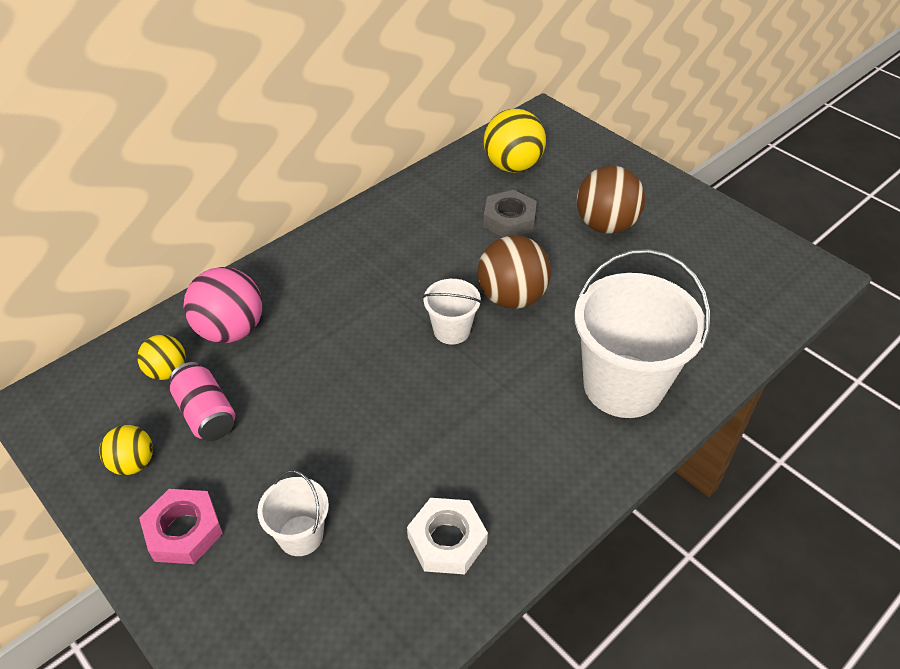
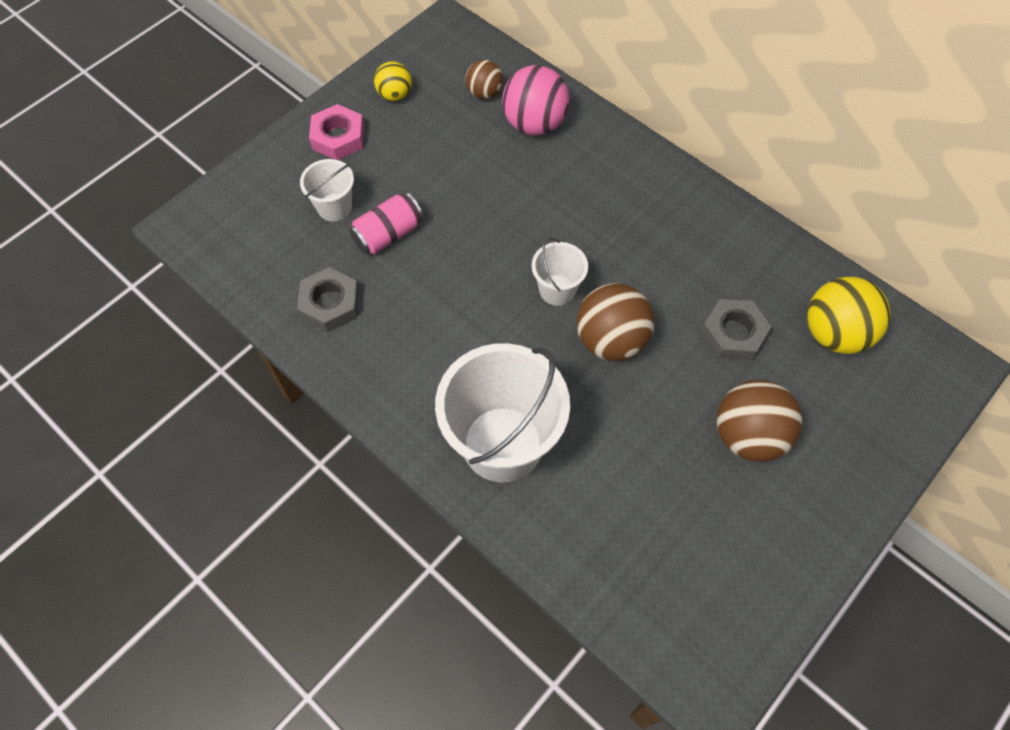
camera: 85 degrees right, 15 degrees up
(167, 371) = (484, 93): yellow ball -> brown ball
(206, 414) = (443, 127): pink can -> pink can (388, 234)
(447, 540) = (330, 304): white nut -> grey nut

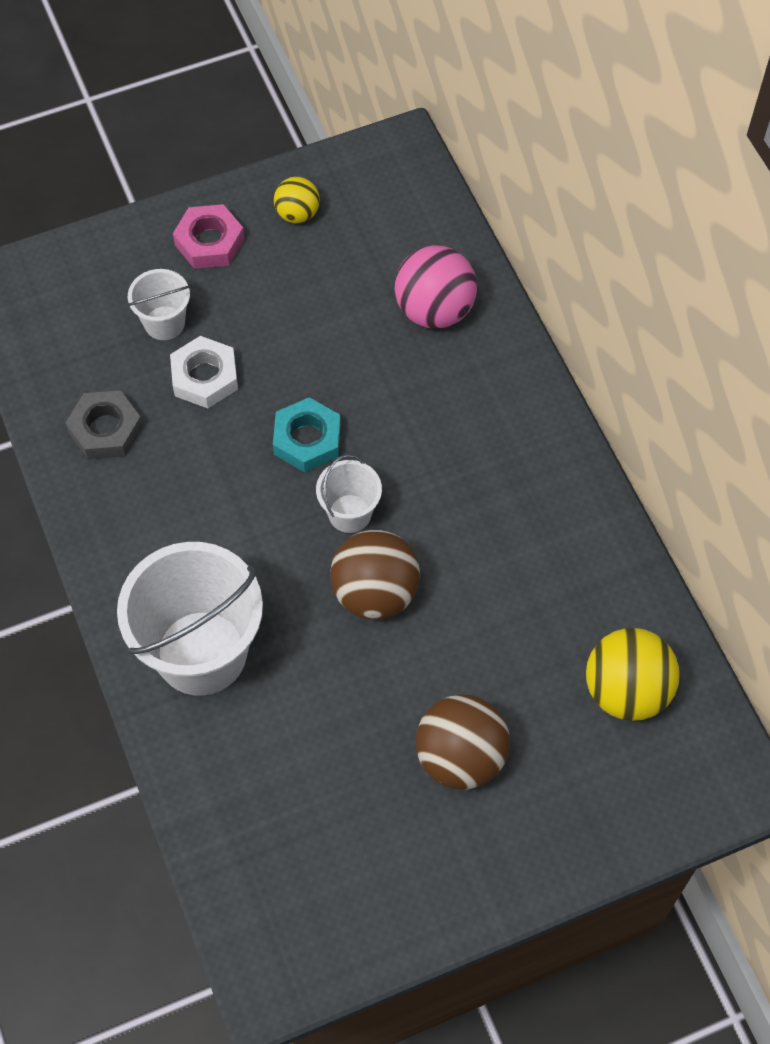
camera: 25 degrees right, 0 degrees up
(388, 234) = (205, 377): pink can -> white nut
(484, 93) = (399, 250): brown ball -> none
(493, 249) = (307, 439): none -> turquoise nut
(733, 333) = (513, 642): grey nut -> none

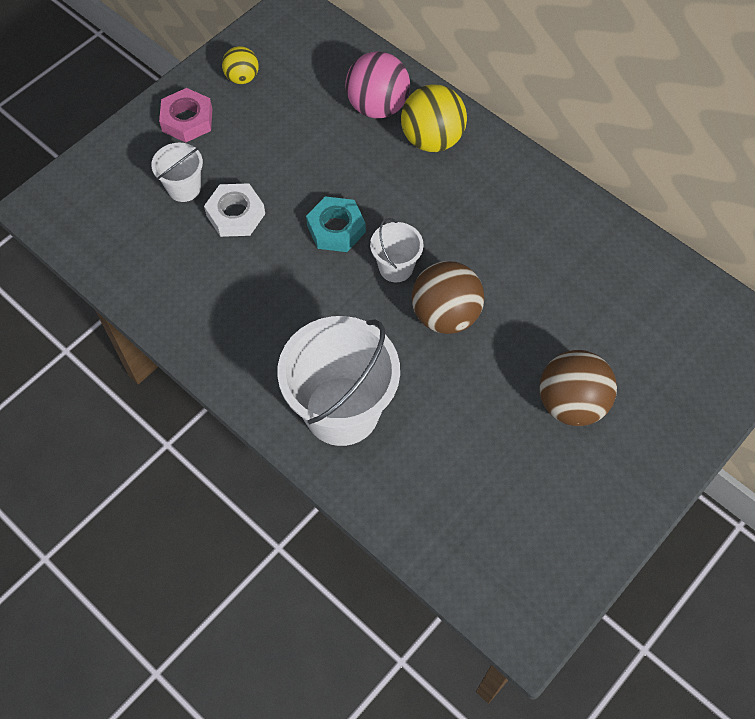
camera: 25 degrees left, 0 degrees up
(106, 430) = (180, 280): grey nut -> none
(626, 690) = (657, 308): yellow ball -> yellow ball (432, 139)

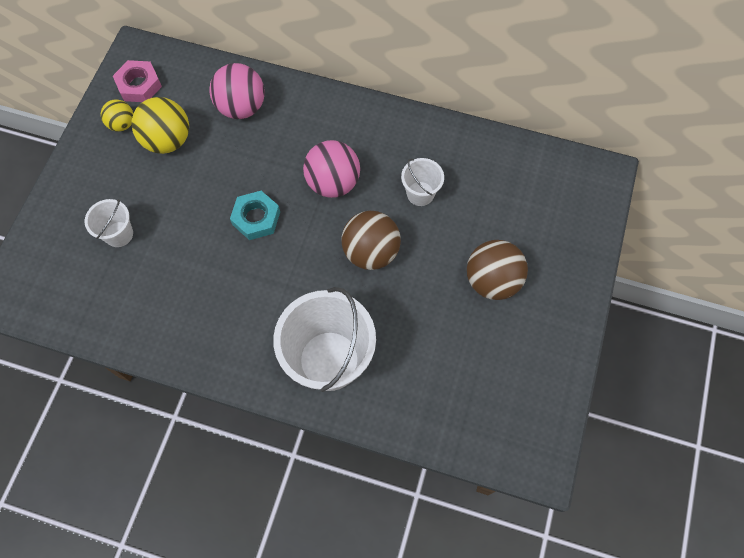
camera: 25 degrees left, 5 degrees up
(187, 120) = (94, 176): pink nut -> pink nut (139, 85)
(235, 214) = (171, 239): white nut -> none
(396, 267) = (316, 230): white bucket -> white bucket (420, 193)
(432, 139) = (296, 117): yellow ball -> yellow ball (168, 140)
(439, 224) = (333, 183): none -> pink ball

